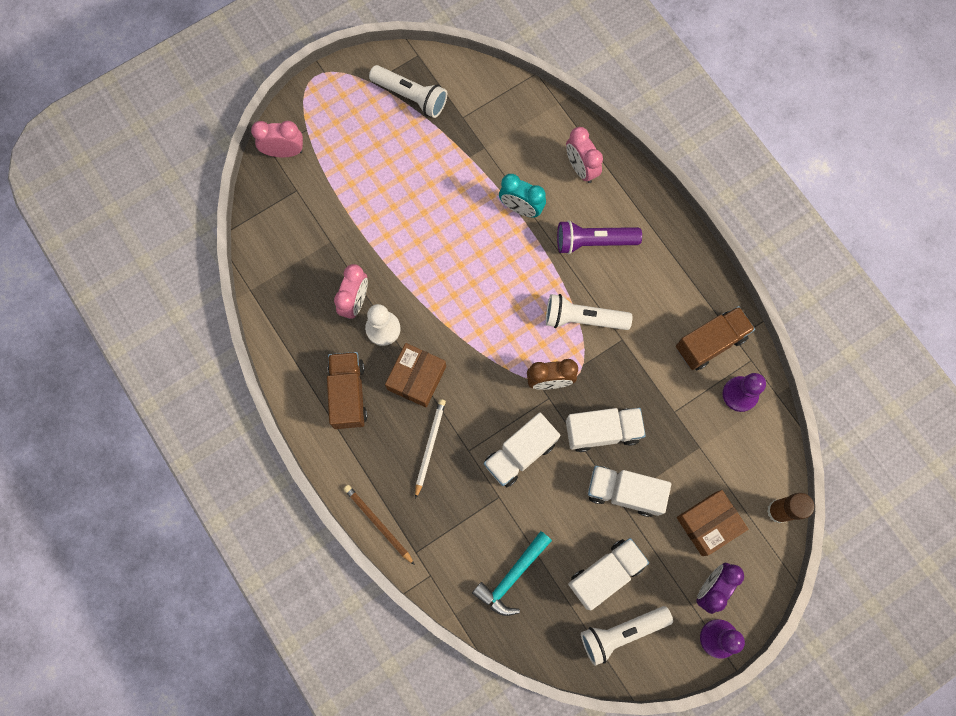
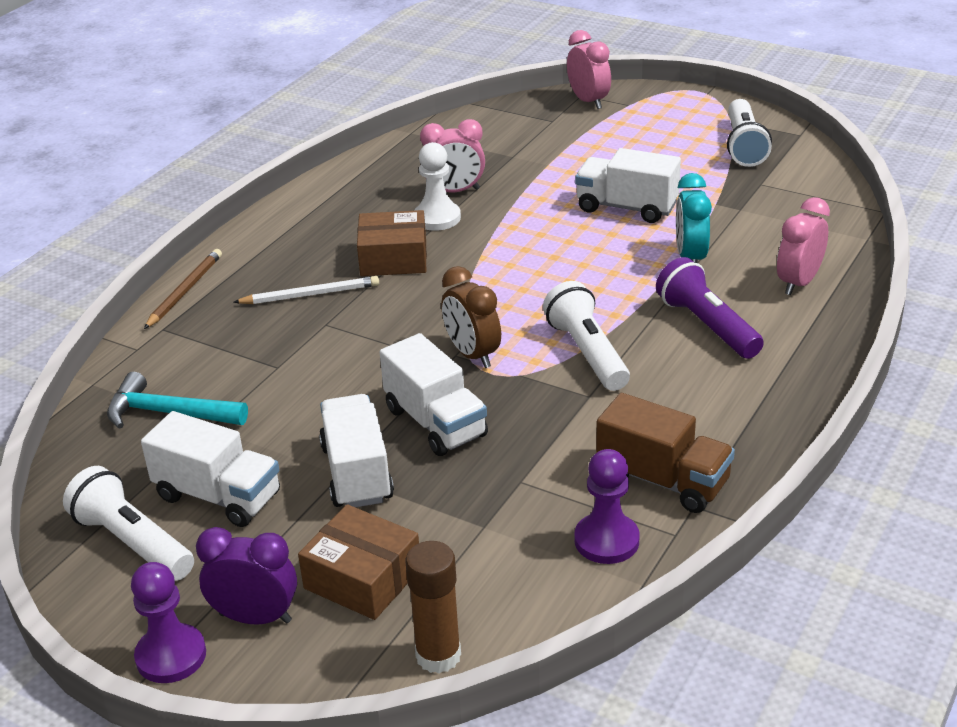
camera: 65 degrees right, 40 degrees down
(348, 394) = (336, 222): brown truck -> none
(520, 453) = (350, 364): white truck -> white truck (626, 207)

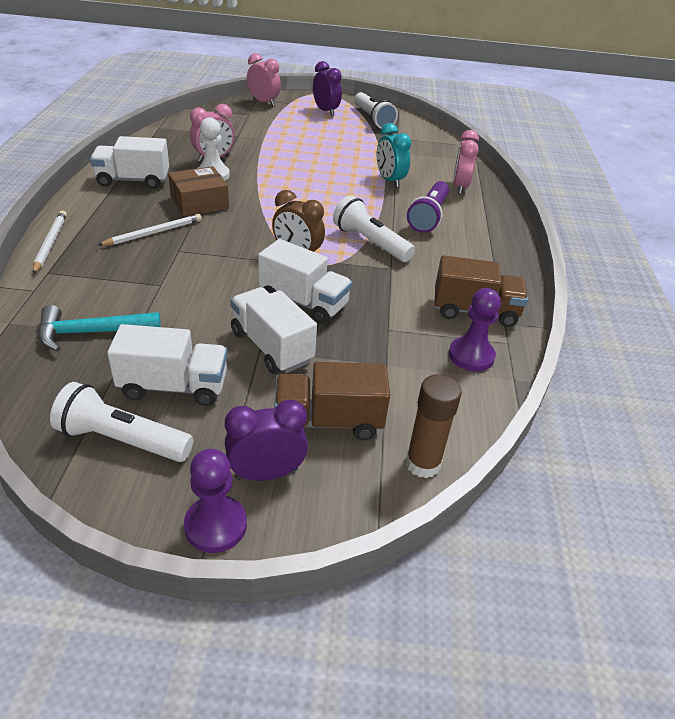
camera: 30 degrees left, 5 degrees up
(185, 291) = (50, 243): brown pencil -> white pencil
(362, 578) = (328, 421): brown box -> brown truck
(626, 207) = (330, 157): white truck -> white truck (133, 180)
(676, 125) = (325, 111): none -> purple clock
(707, 325) = (428, 217): purple flashlight -> purple flashlight turned 105 degrees counterclockwise

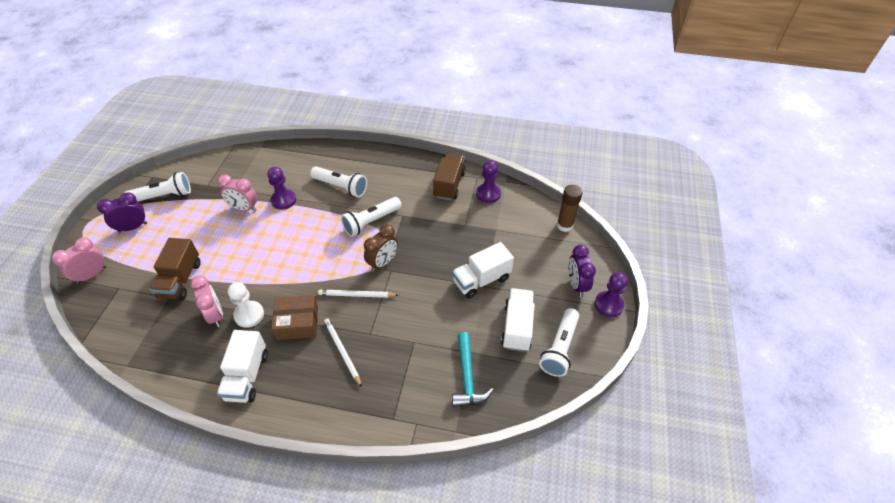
camera: 80 degrees left, 10 degrees up
(50, 243) = (350, 425): white pencil -> white pencil (356, 295)
(199, 202) = (297, 323): brown box -> brown box turned 75 degrees counterclockwise
(303, 302) = (438, 262): white truck -> none
(328, 421) = (540, 258): brown truck -> brown truck (180, 280)
(389, 181) = (283, 200): turquoise clock -> purple pawn
(428, 217) = (341, 187): purple flashlight -> white flashlight
(460, 187) = (301, 163): pink clock -> pink clock (244, 208)

